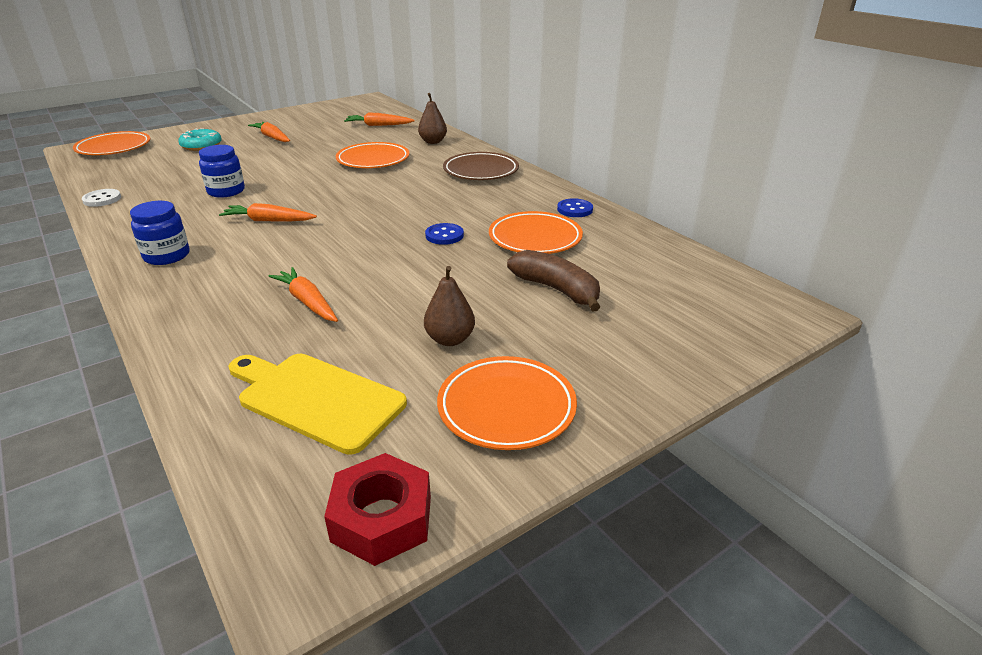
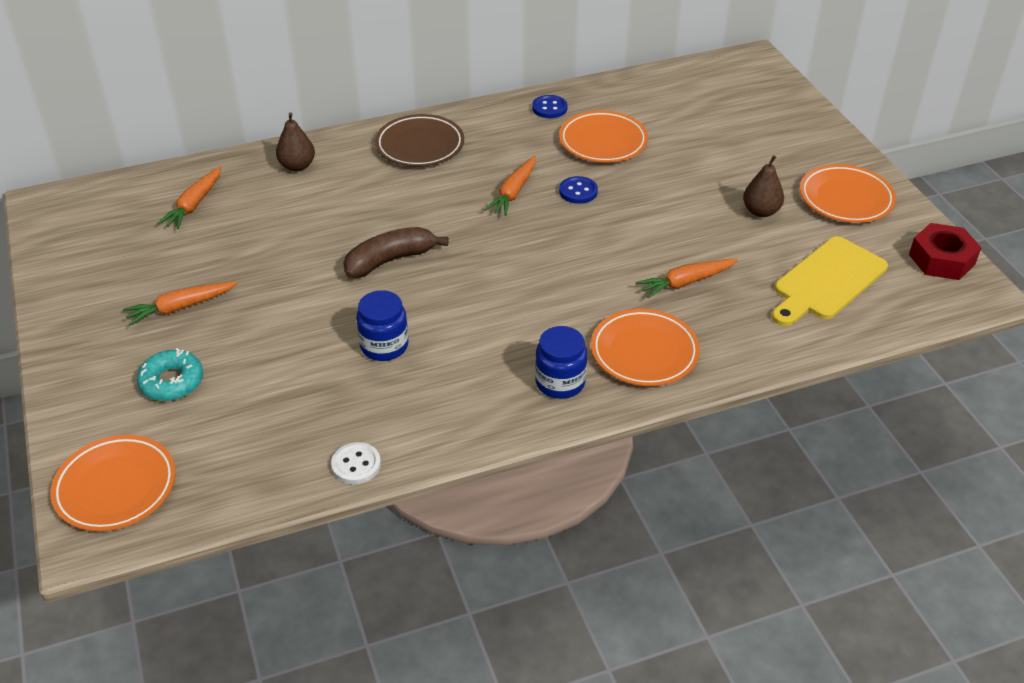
camera: 75 degrees left, 10 degrees up
(268, 221) = (494, 308): orange carrot -> orange carrot (513, 192)
(373, 160) = (338, 219): orange plate -> orange plate (644, 352)
(557, 290) = (698, 149): brown banana -> brown banana (390, 260)

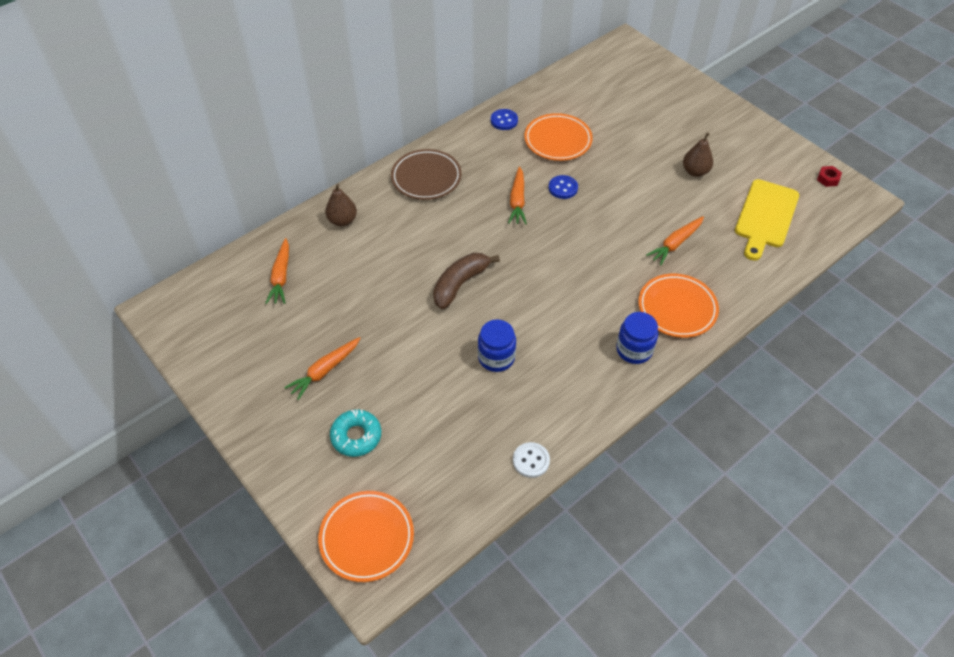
camera: 20 degrees left, 10 degrees up
(846, 199) = (745, 146): orange plate -> none
(941, 259) = (828, 179): red nut -> red nut, size x0.51

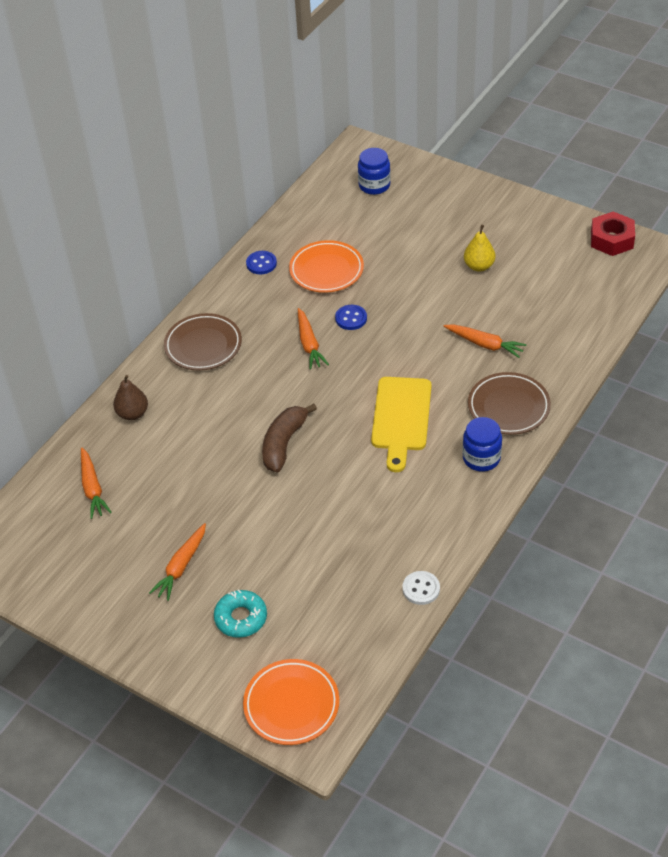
camera: 15 degrees left, 5 degrees down
(496, 357) = (349, 504): blue jar -> blue jar (374, 185)
(675, 244) = (485, 344): orange carrot -> orange carrot turned 90 degrees counterclockwise
(677, 308) = (508, 407): orange plate -> brown plate
(695, 171) = (479, 266): brown pear -> yellow pear
(765, 216) = (563, 293): yellow cutting board -> yellow cutting board (401, 418)
(828, 179) = (611, 239): red nut -> red nut, size x1.97

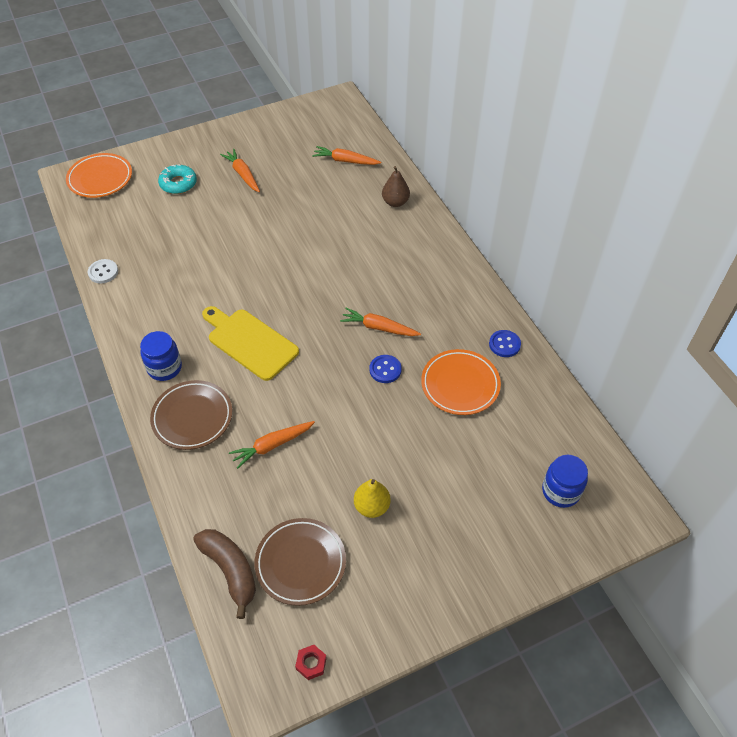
camera: 120 degrees right, 5 degrees up
(203, 345) = (432, 265): brown plate -> brown plate (300, 563)
(284, 443) = (292, 265): brown banana -> brown banana (230, 571)
(611, 239) = (311, 663): red nut -> red nut, size x0.51

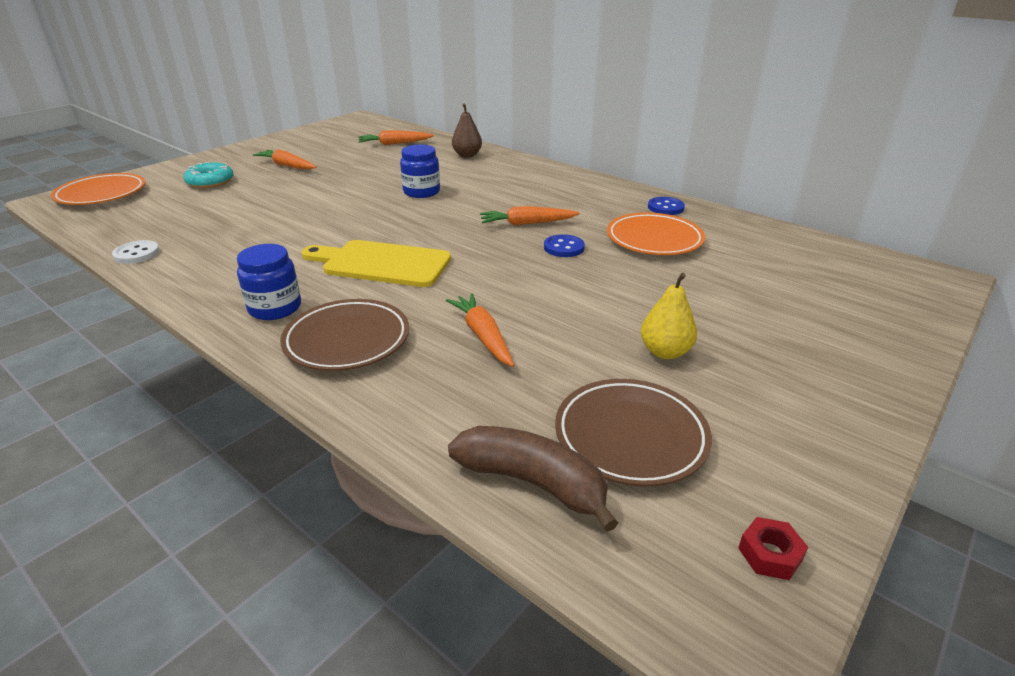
camera: 25 degrees left, 20 degrees down
(272, 445) = (483, 336): orange carrot -> orange carrot turned 120 degrees clockwise
(561, 491) = (846, 282): blue jar -> blue jar (421, 192)

